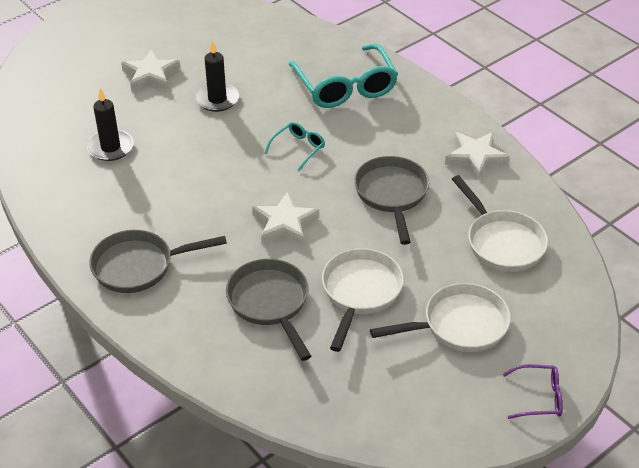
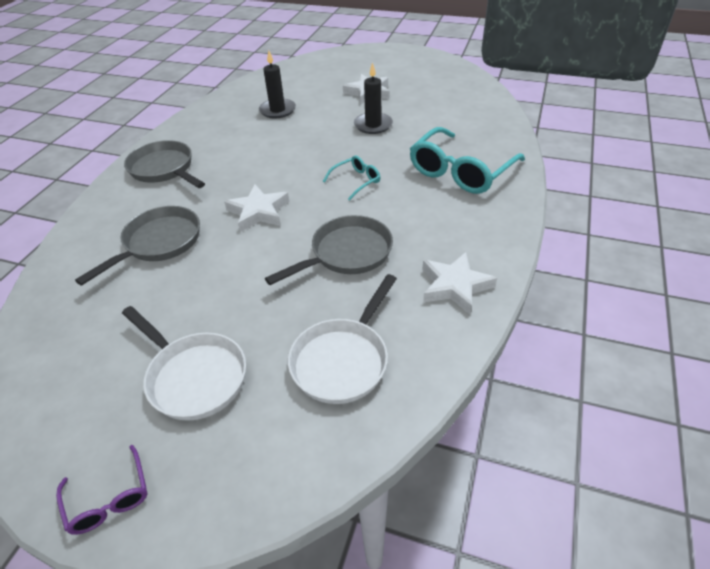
camera: 60 degrees right, 0 degrees up
(298, 148) = (356, 181): turquoise glasses -> turquoise glasses turned 45 degrees counterclockwise
(360, 292) = (201, 288): white pan -> none

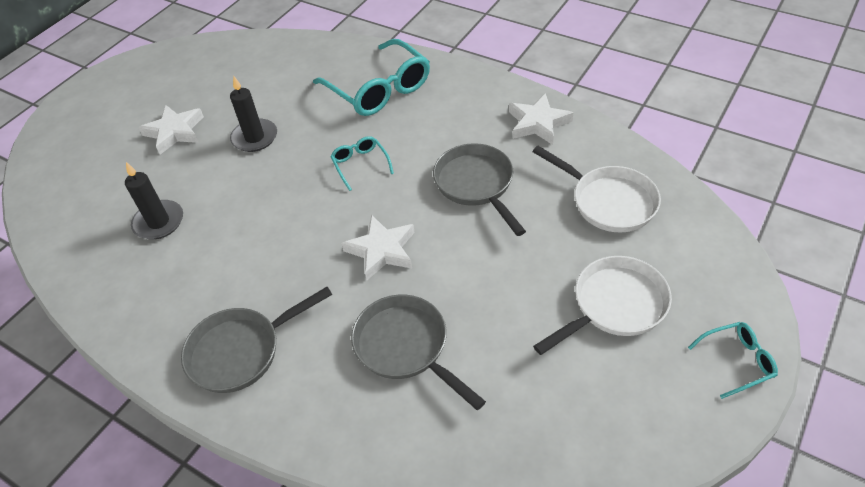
camera: 75 degrees left, 5 degrees up
(109, 499) = (737, 361): purple glasses -> turquoise glasses

